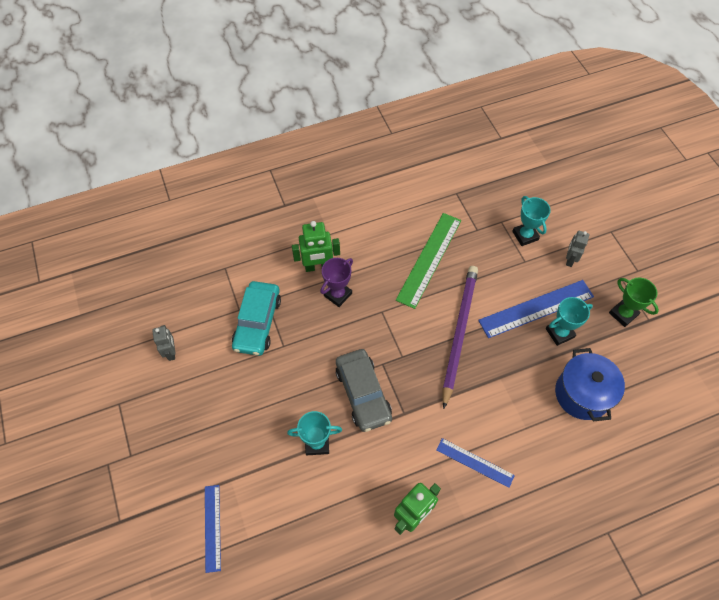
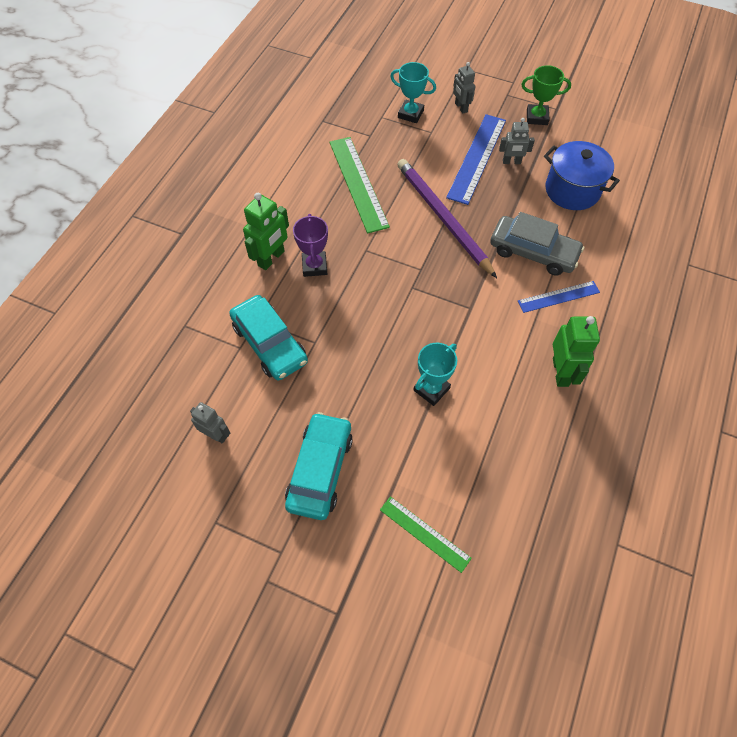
camera: 45 degrees left, 0 degrees up
(200, 429) = (320, 470): none -> turquoise car
(212, 527) = (424, 533): blue ruler -> green ruler
(363, 393) = (423, 321): grey car -> grey car (533, 252)
(559, 333) = (511, 162): turquoise trophy -> grey robot

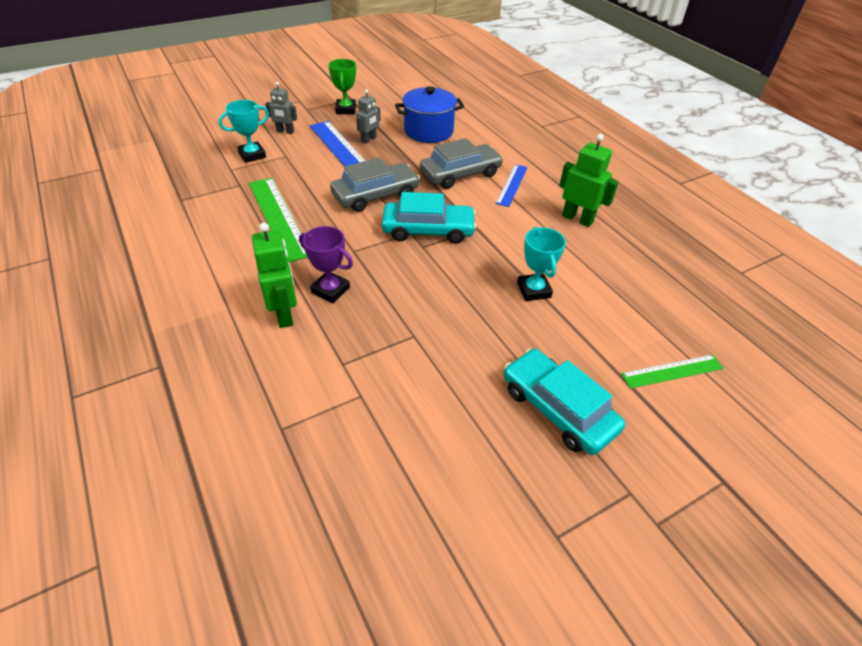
camera: 55 degrees left, 15 degrees down
(216, 435) = (448, 475): grey robot -> none
(269, 343) = (381, 369): turquoise car -> turquoise car (428, 230)
(358, 183) = (278, 217): green ruler -> green ruler turned 45 degrees clockwise
(443, 218) = (375, 195): purple pencil -> grey car
(537, 117) = (346, 109): green trophy -> green trophy turned 45 degrees counterclockwise

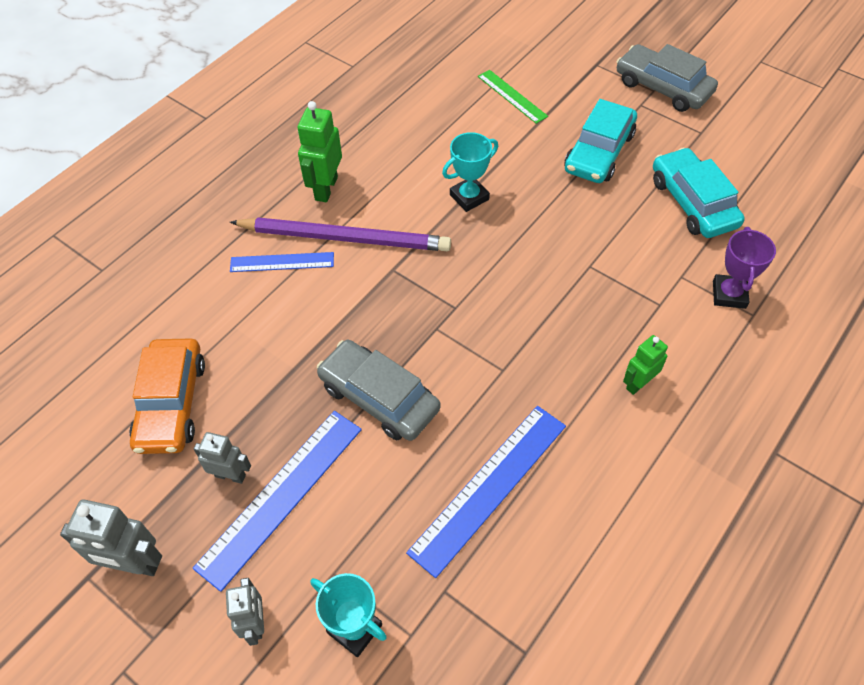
camera: 110 degrees left, 10 degrees up
(278, 217) = (489, 487): green ruler -> blue ruler
(284, 314) = (638, 383): green robot -> green robot, size x0.65
(330, 290) = (578, 360): purple trophy -> purple trophy (729, 294)
(346, 109) = (134, 564): green trophy -> grey robot
(428, 131) = (171, 403): blue pot -> orange car
(428, 230) = (422, 313): turquoise car -> turquoise car (693, 202)
(460, 174) = (281, 322): grey car -> grey car (663, 87)
(520, 215) = (345, 238): none -> purple pencil

